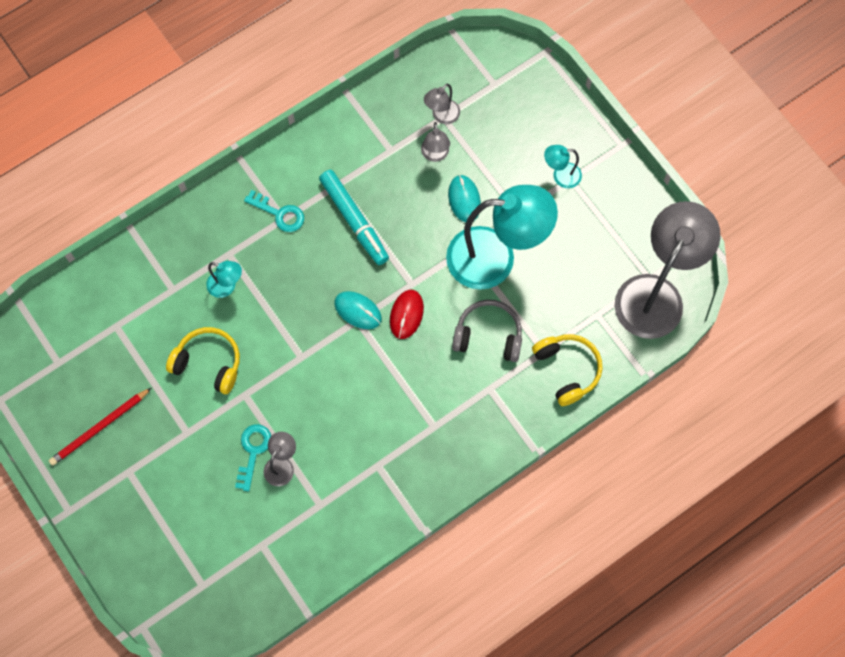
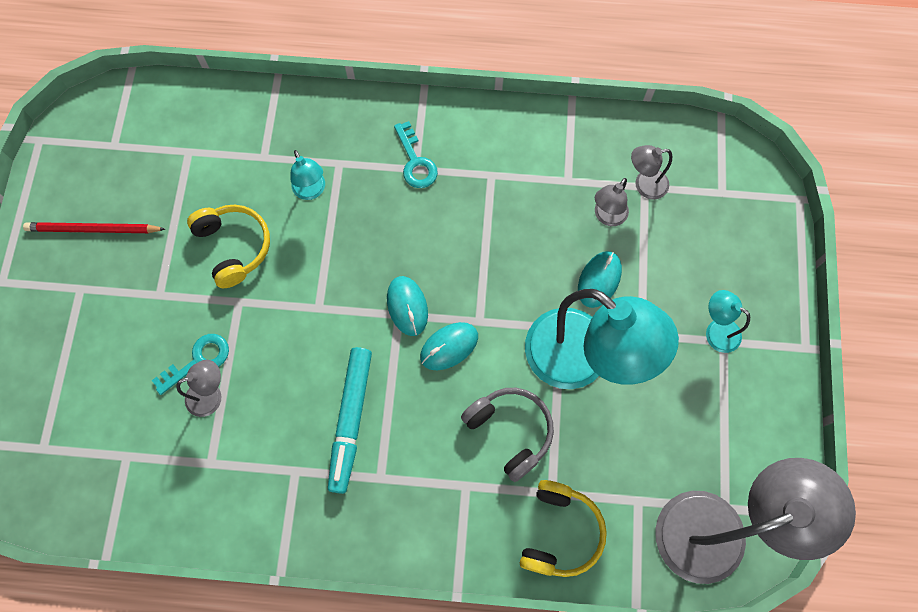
camera: 40 degrees right, 0 degrees up
(354, 220) = (477, 219): turquoise marker -> turquoise marker (350, 420)
(406, 315) = (449, 347): red mouse -> turquoise mouse

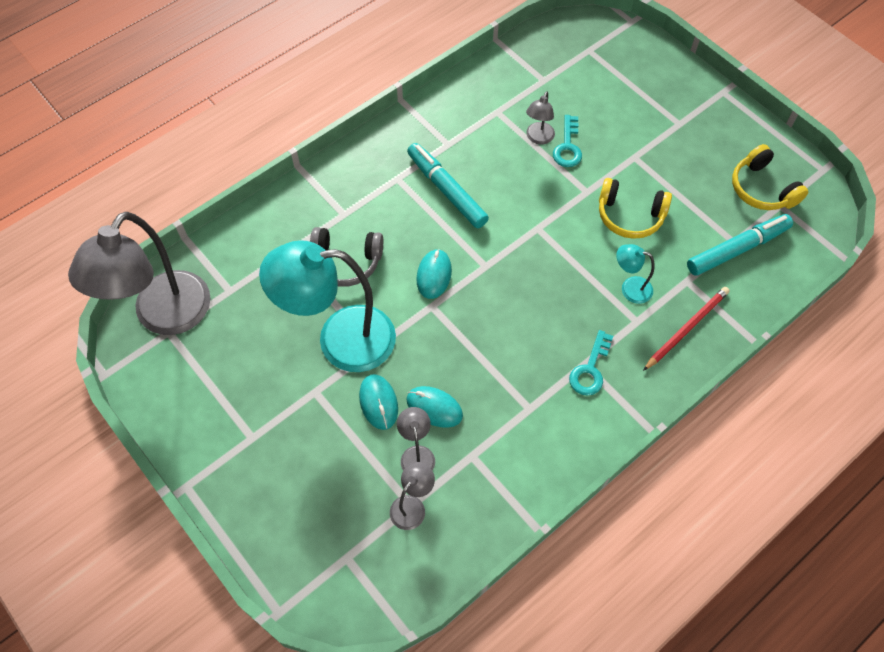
camera: 135 degrees right, 10 degrees down
(93, 229) = (718, 155): red pencil -> red pencil (687, 328)
(194, 144) = (737, 249): none -> turquoise marker
(407, 306) = (486, 275): turquoise mouse -> turquoise mouse (434, 407)
(415, 161) = (590, 369): turquoise key -> turquoise key turned 90 degrees counterclockwise
(559, 532) = (264, 236): yellow headphones -> yellow headphones (762, 189)
(716, 331) = (263, 440): turquoise lamp -> none

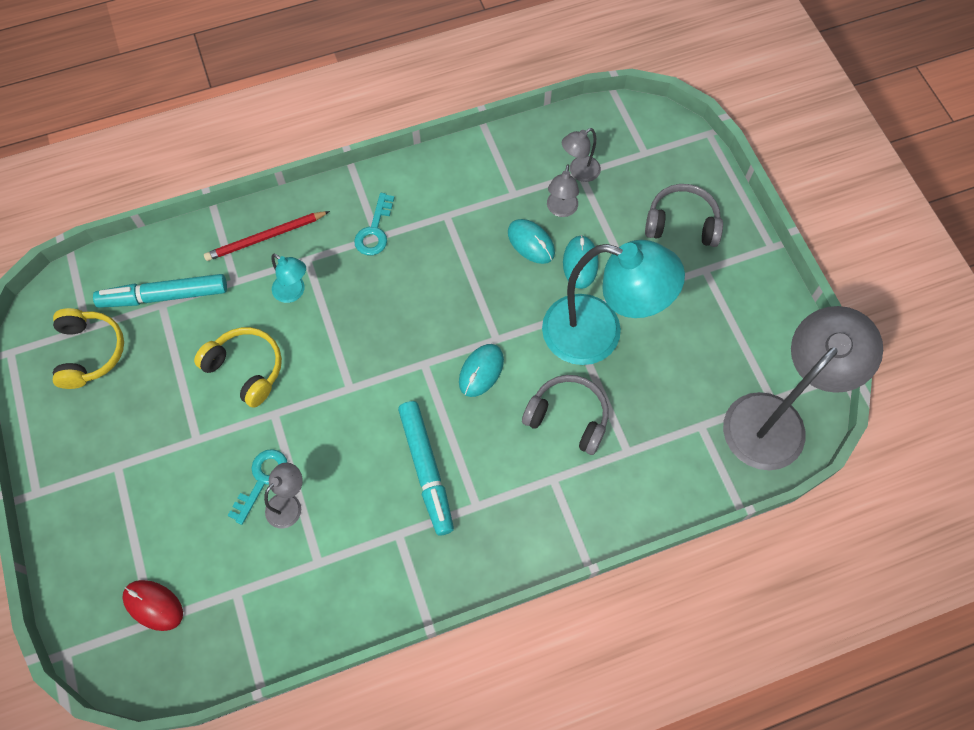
camera: 160 degrees left, 5 degrees up
(286, 481) = (682, 224): none -> grey headphones
(590, 369) = (374, 230): turquoise key -> turquoise key turned 150 degrees clockwise
(594, 58) = (153, 605): none -> red mouse

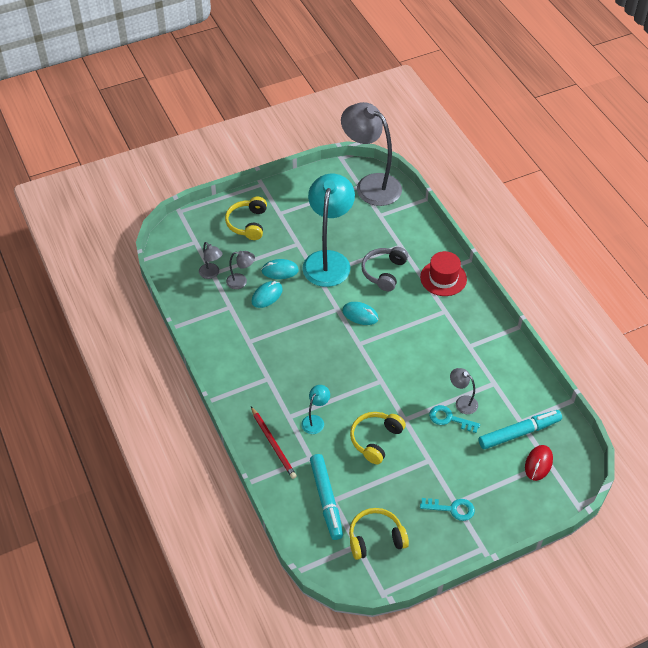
camera: 95 degrees left, 15 degrees down
(374, 230) = (263, 380): turquoise key -> turquoise key (452, 509)
(426, 470) = (428, 336): turquoise marker -> turquoise marker (519, 433)
(549, 514) = (443, 278): none -> red hat
(682, 224) = (248, 223): grey headphones -> yellow headphones

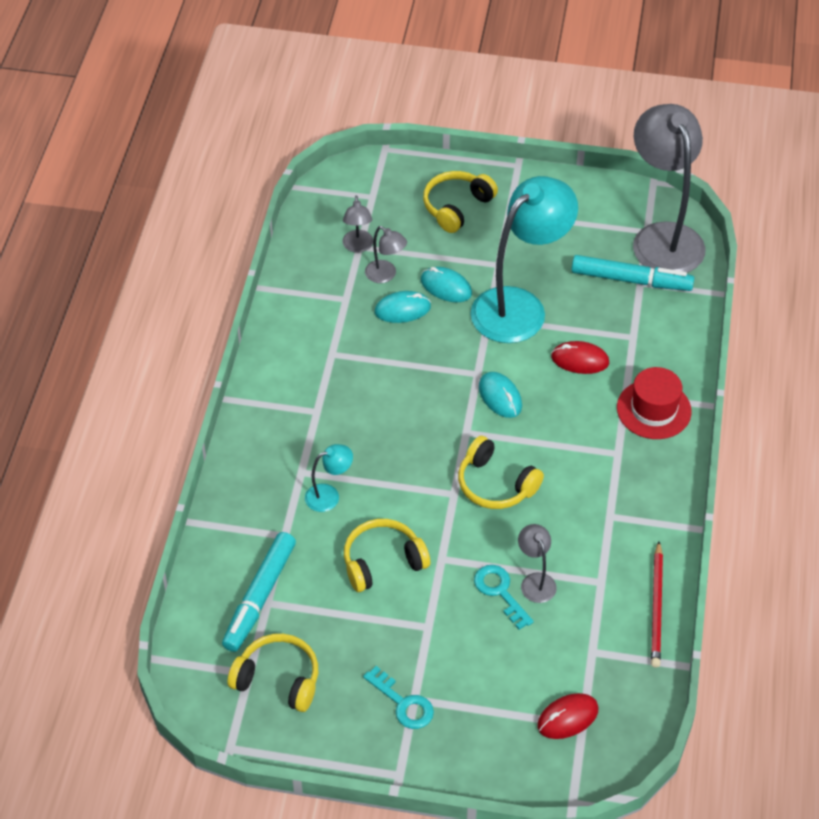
camera: 35 degrees right, 0 degrees up
(273, 444) = (254, 493): red pencil -> red pencil (656, 607)
(384, 272) = (580, 360): grey headphones -> red mouse
(398, 363) = (495, 484): none -> yellow headphones
(519, 433) = (577, 664): turquoise marker -> turquoise marker (631, 280)

